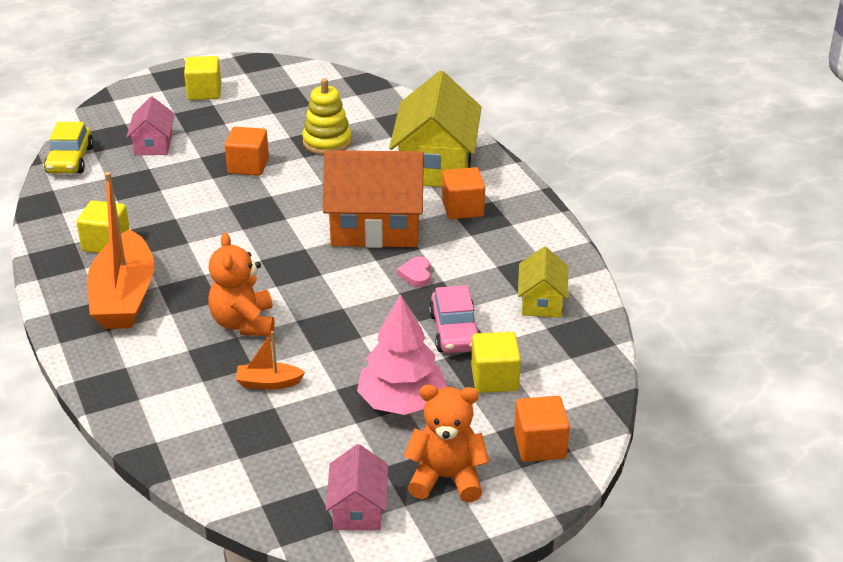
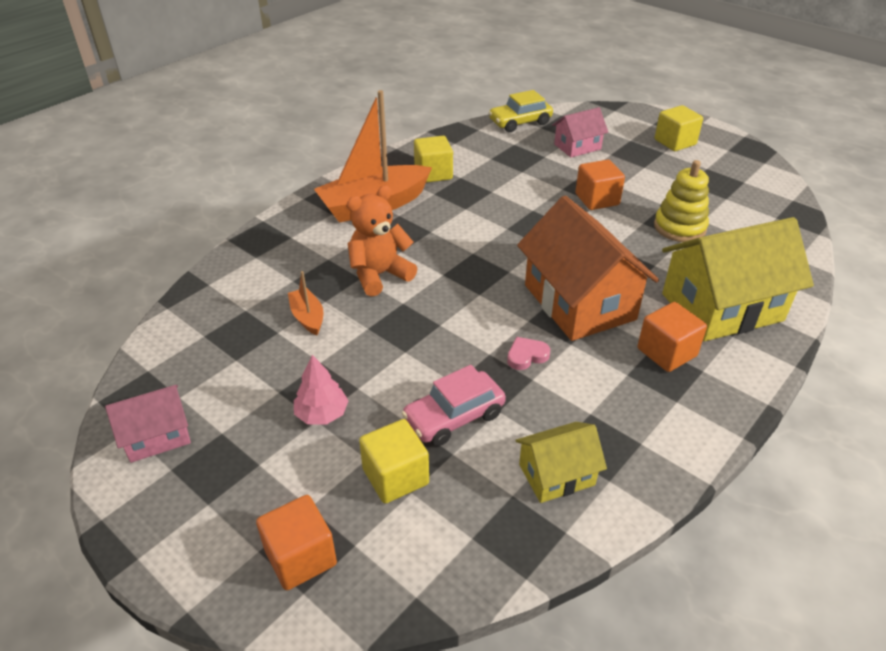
camera: 65 degrees right, 5 degrees up
(401, 402) = (322, 414): pink tree -> pink tree, size x0.57
(446, 478) = (219, 489): orange teddy bear -> none

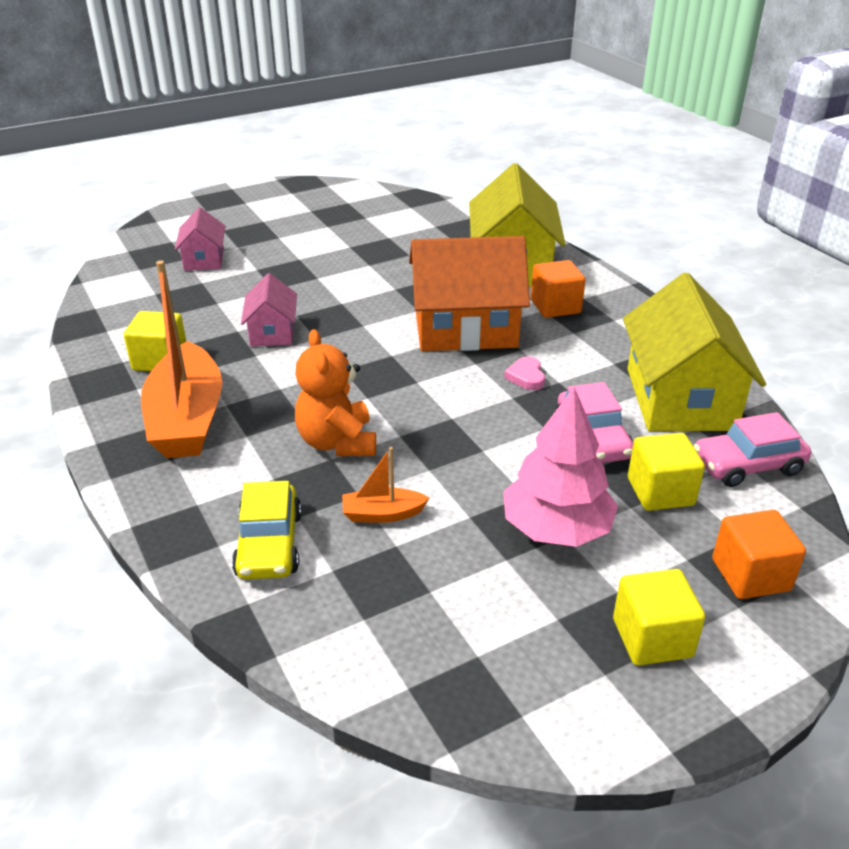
camera: 70 degrees left, 5 degrees down
(157, 436) = (543, 684): pink house -> pink house (272, 332)
(322, 414) = (556, 528): pink tree -> pink tree, size x1.75
(467, 544) = (747, 465): none -> pink car
(520, 122) = (113, 278): yellow car -> yellow car (269, 544)
(556, 474) = (680, 399): yellow house -> yellow house, size x1.92
(597, 199) = (311, 275): orange cube -> none
(675, 142) = (252, 210): yellow cube -> yellow cube (652, 638)
(679, 227) = (391, 250): yellow stacking toy -> none

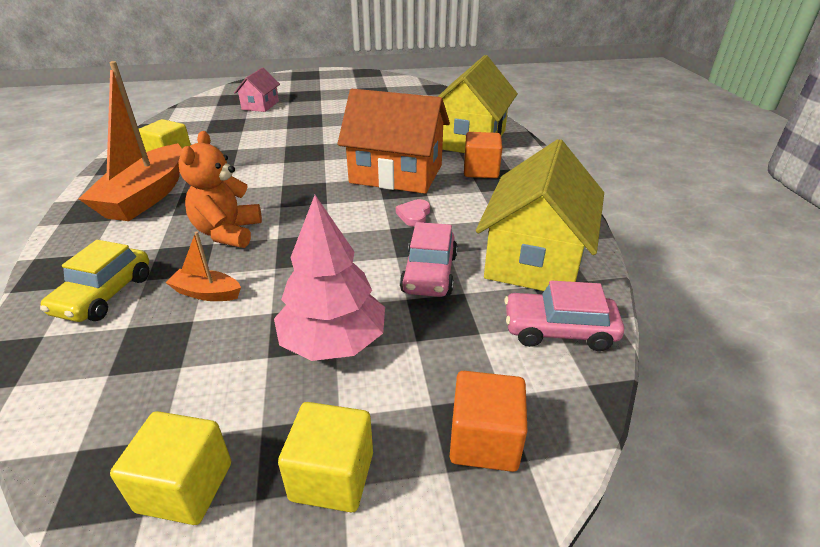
camera: 20 degrees right, 0 degrees up
(272, 332) = (258, 153): pink house -> none
(660, 492) = (454, 333): yellow cube -> yellow cube (185, 487)

